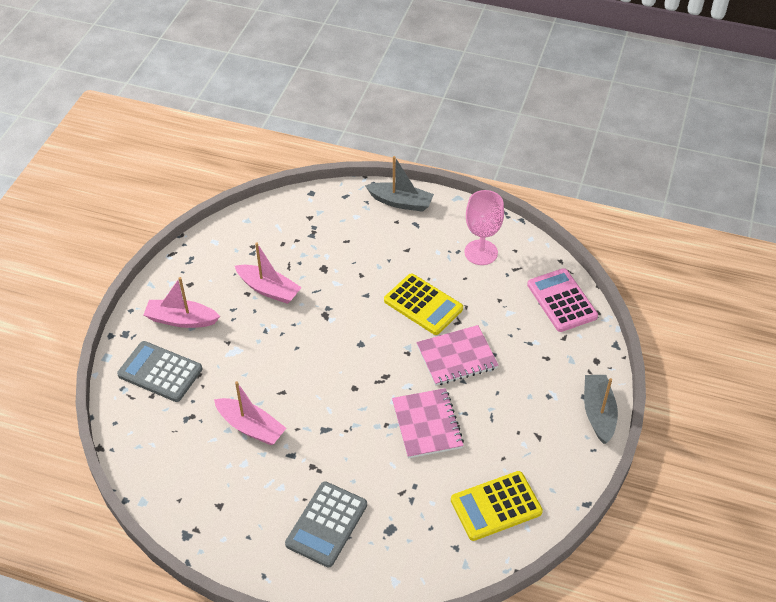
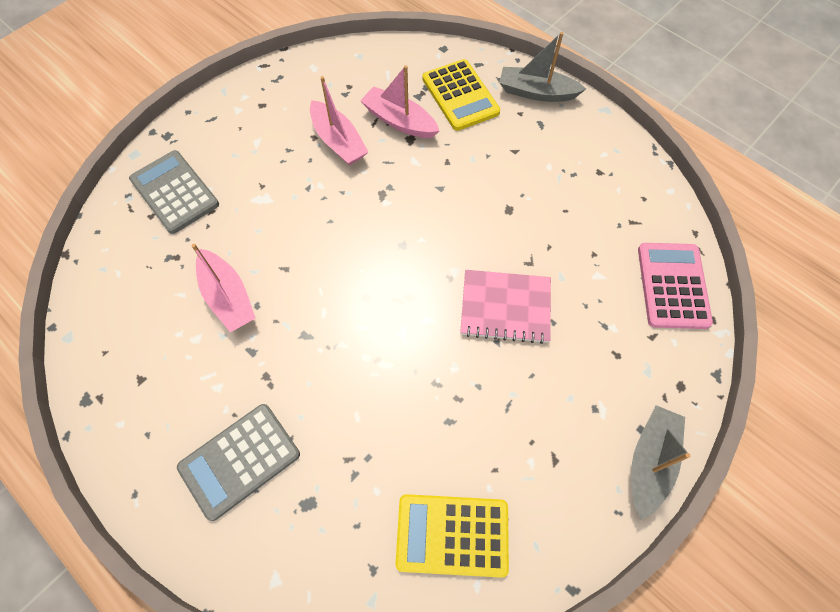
camera: 25 degrees right, 15 degrees up
(181, 320) = (230, 141): pink boat -> pink boat (399, 121)
(400, 202) = (536, 92): grey boat -> grey boat turned 150 degrees clockwise
(423, 305) = (499, 225): yellow calculator -> yellow calculator (460, 95)
(427, 424) = (425, 381): pink notebook -> none
(481, 252) = (600, 186): pink goblet -> none

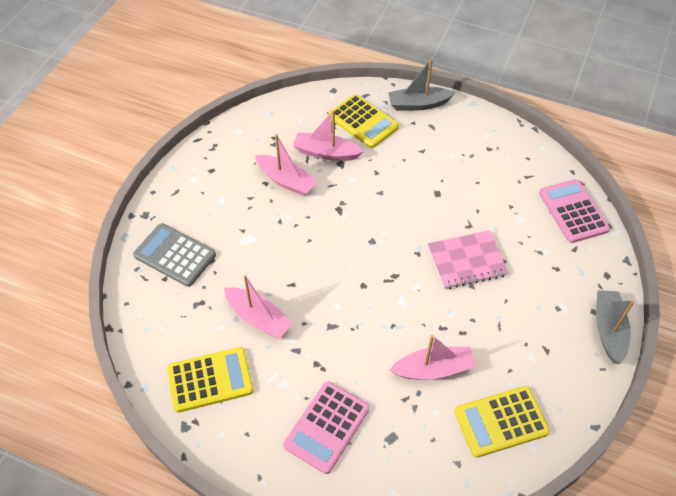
camera: 20 degrees left, 10 degrees down
(139, 353) = (210, 380): none -> yellow calculator
(240, 461) = (327, 427): grey calculator -> pink calculator
(400, 433) = (433, 369): none -> pink boat

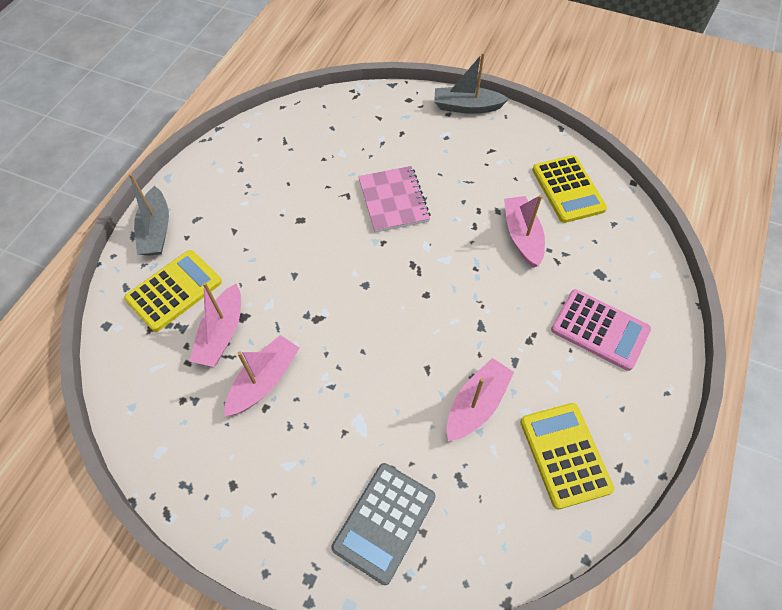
camera: 90 degrees left, 5 degrees up
(573, 211) = (333, 113): pink calculator -> none

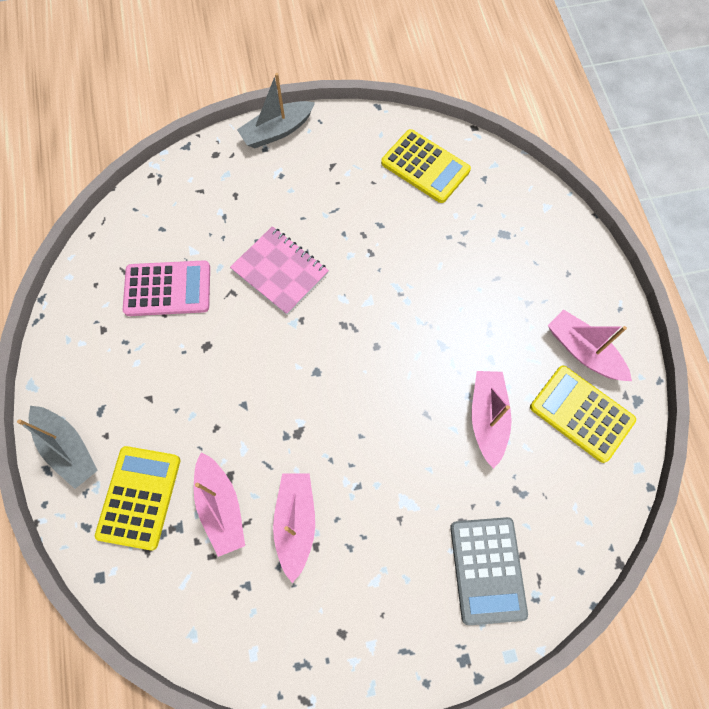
camera: 35 degrees left, 10 degrees up
(522, 236) = (418, 237): pink boat -> pink boat (583, 351)
(600, 330) = (537, 286): pink calculator -> pink calculator (168, 289)

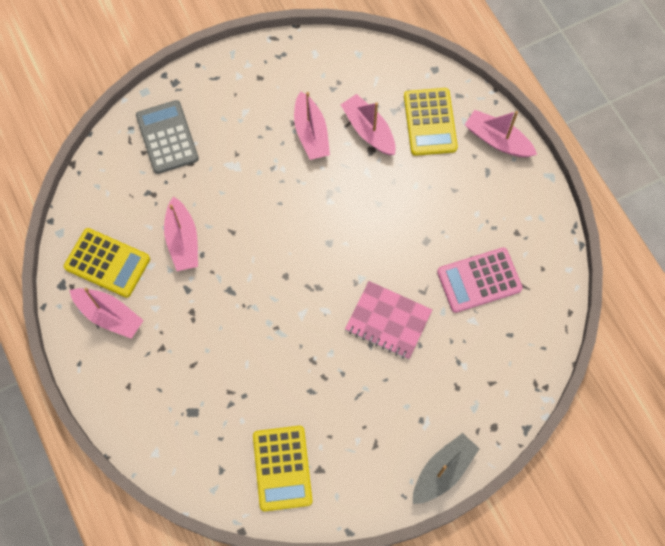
camera: 165 degrees right, 0 degrees up
(68, 449) = (497, 140): grey boat -> pink boat
(425, 167) = (282, 468): yellow calculator -> yellow calculator turned 120 degrees counterclockwise

